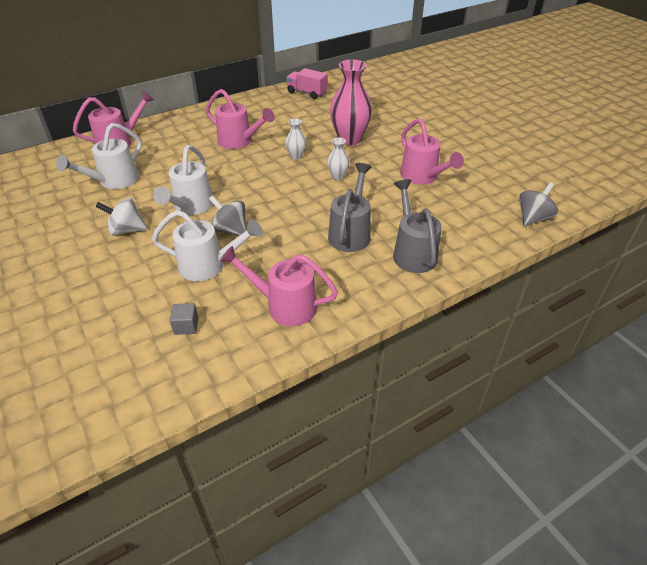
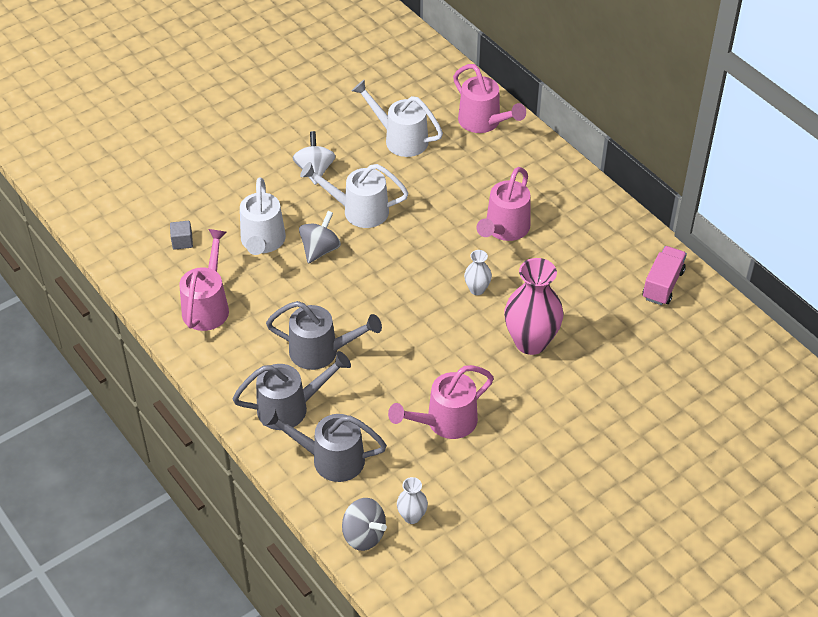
camera: 85 degrees right, 5 degrees up
(338, 176) = (435, 334): white vase -> white vase (412, 516)
(464, 232) = (330, 459): none -> grey watering can

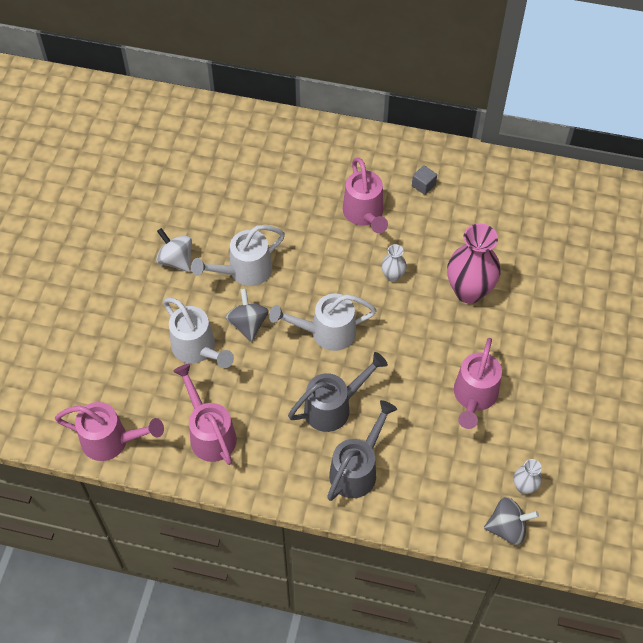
camera: 40 degrees left, 10 degrees up
(182, 242) = (132, 393): grey cube -> grey cube (423, 185)
(330, 459) = (425, 487): grey watering can -> none
(400, 139) = (215, 190): white watering can -> white watering can (326, 332)
(484, 123) = (264, 136): pink watering can -> pink watering can (112, 441)
(663, 285) = (510, 185): pink truck -> none

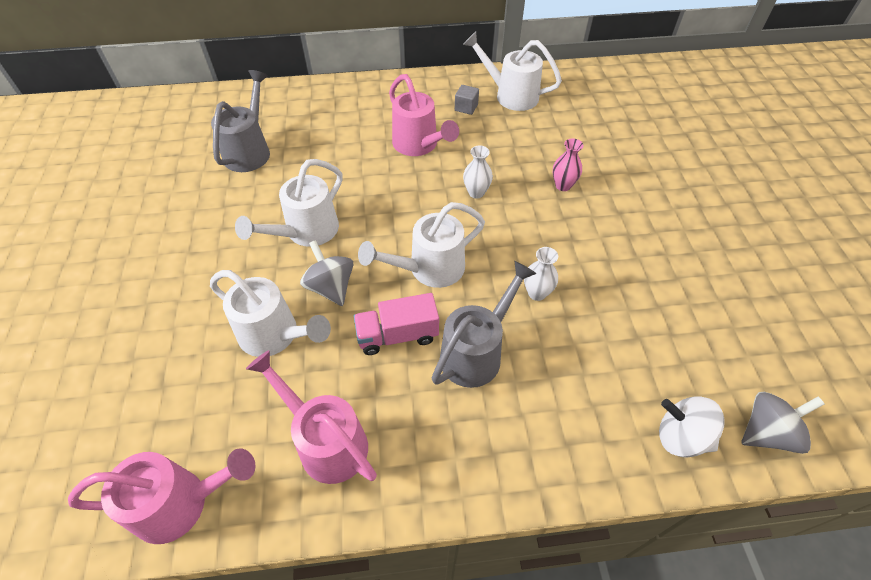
camera: 20 degrees left, 5 degrees down
(176, 260) = (218, 242): white spinning top -> white spinning top (681, 436)
(283, 376) = (397, 335): none -> pink truck
(357, 469) = (543, 422): grey watering can -> grey watering can (250, 150)
(469, 291) = (563, 185): pink vase -> pink vase, size x0.49
(470, 183) = (510, 95): none -> white watering can
(474, 397) = (631, 288): pink watering can -> none
(524, 487) = (751, 373): white vase -> white vase (537, 293)

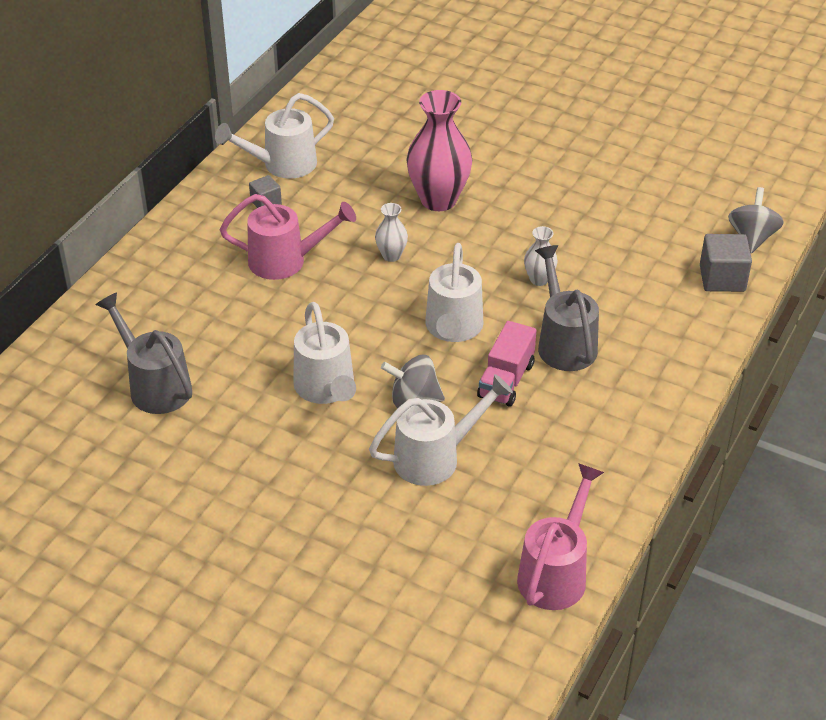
camera: 55 degrees left, 10 degrees down
(326, 441) = (571, 465): pink watering can -> none
(563, 185) = (438, 200): pink vase -> pink vase, size x2.06
(681, 436) = (722, 278): white spinning top -> grey cube

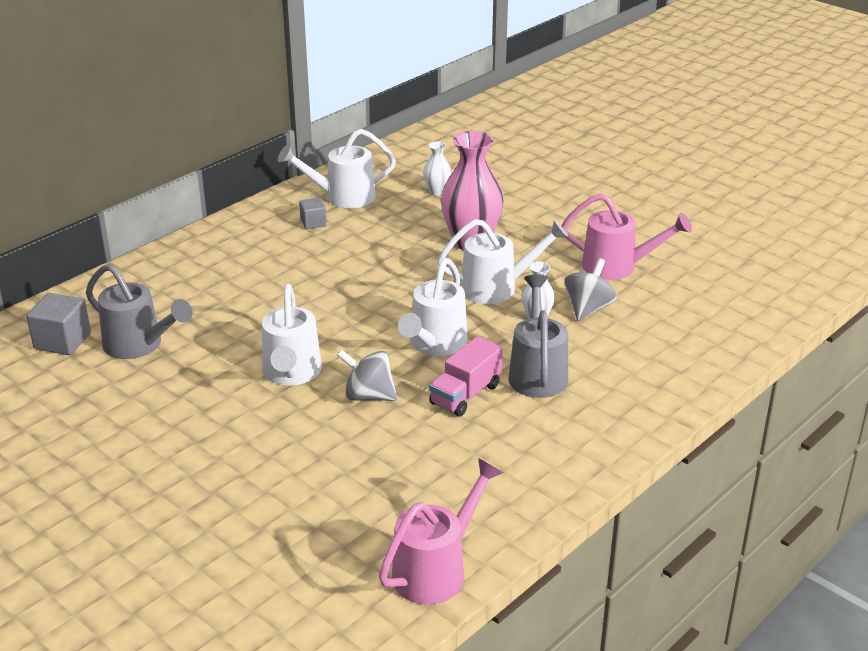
camera: 15 degrees right, 10 degrees down
(155, 385) = (139, 345): grey watering can -> grey watering can turned 150 degrees clockwise
(286, 261) = (308, 269): pink watering can -> pink watering can (617, 267)
(391, 255) = (406, 278): white vase -> white vase (437, 191)
(436, 457) = (366, 447): white watering can -> white watering can (497, 288)
(722, 278) = (721, 344): grey cube -> grey cube (62, 341)
(752, 238) = (765, 315): grey spinning top -> grey spinning top (588, 309)

